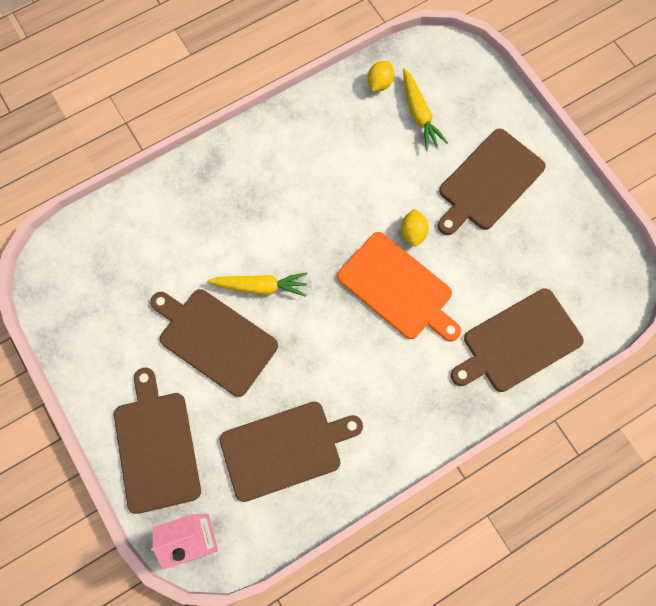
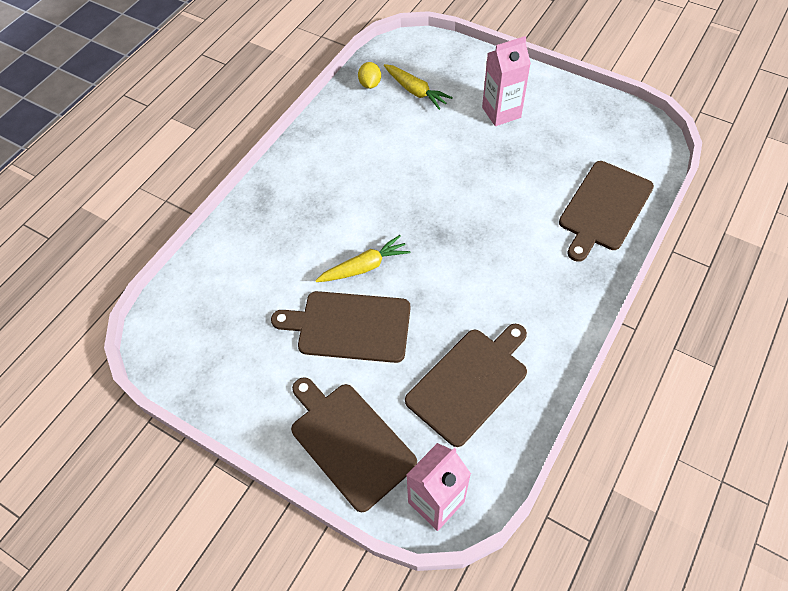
camera: 25 degrees left, 15 degrees down
(398, 288) = (482, 215): orange cutting board -> none
(413, 232) = (466, 171): yellow lemon -> none
(488, 182) = (501, 112): brown cutting board -> pink carton

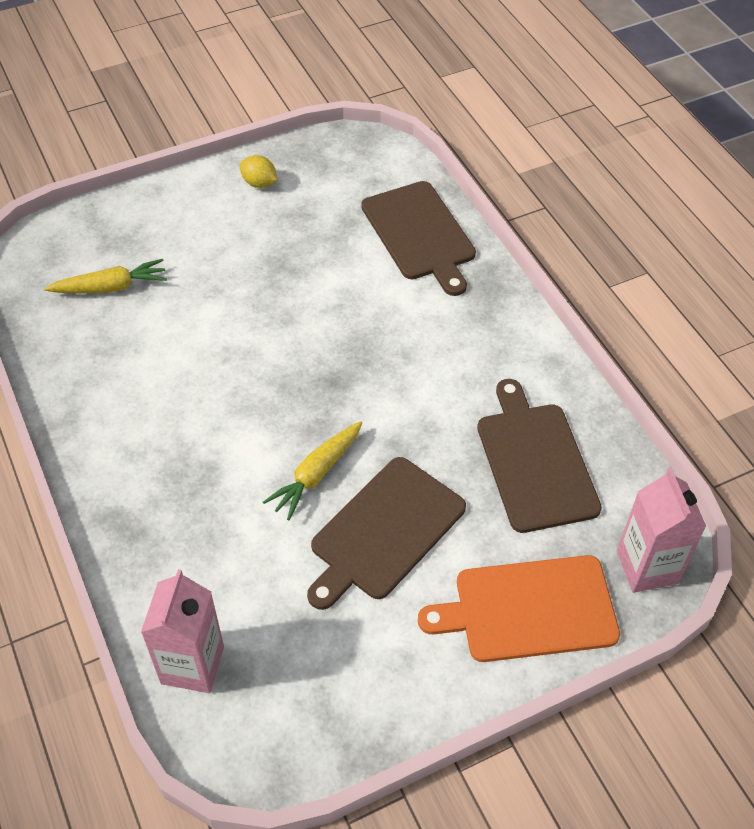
camera: 60 degrees left, 5 degrees down
(350, 441) = (528, 609): brown cutting board -> orange cutting board
(364, 267) = (316, 474): yellow carrot -> yellow carrot turned 150 degrees counterclockwise
(370, 84) = (52, 321): yellow lemon -> yellow lemon (259, 183)
(501, 112) = (220, 235): pink carton -> pink carton (192, 665)

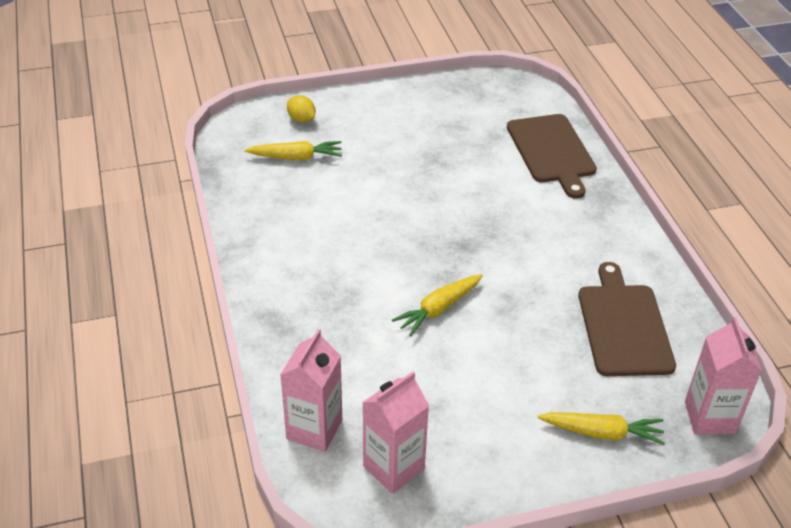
camera: 10 degrees right, 10 degrees down
(259, 183) = (426, 101): yellow lemon -> yellow lemon (301, 119)
(294, 699) = (393, 468): none -> pink carton
(384, 531) = (488, 358): brown cutting board -> none
(528, 609) = (602, 433): orange cutting board -> yellow carrot

